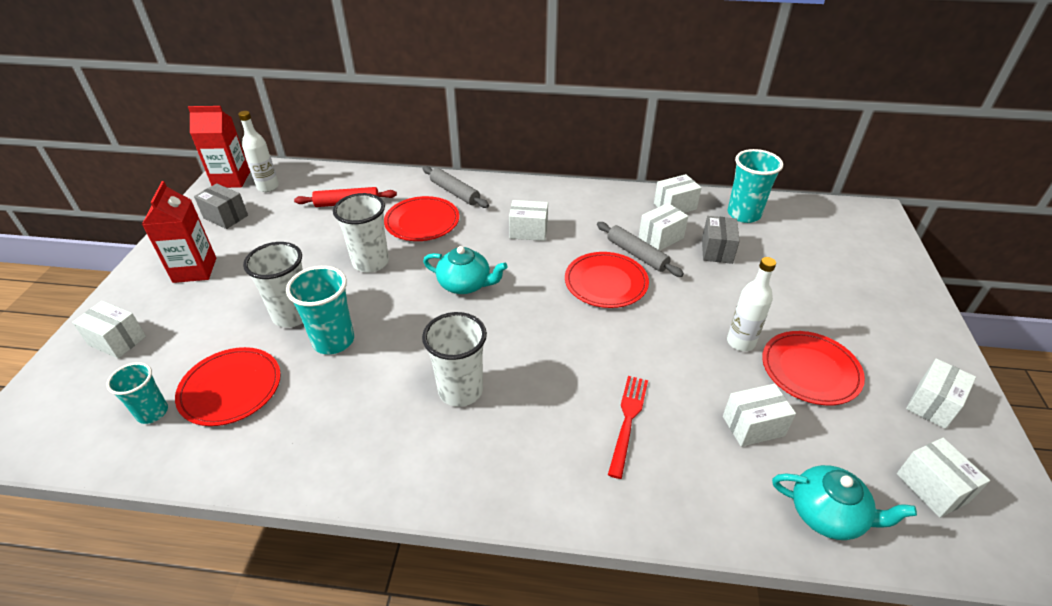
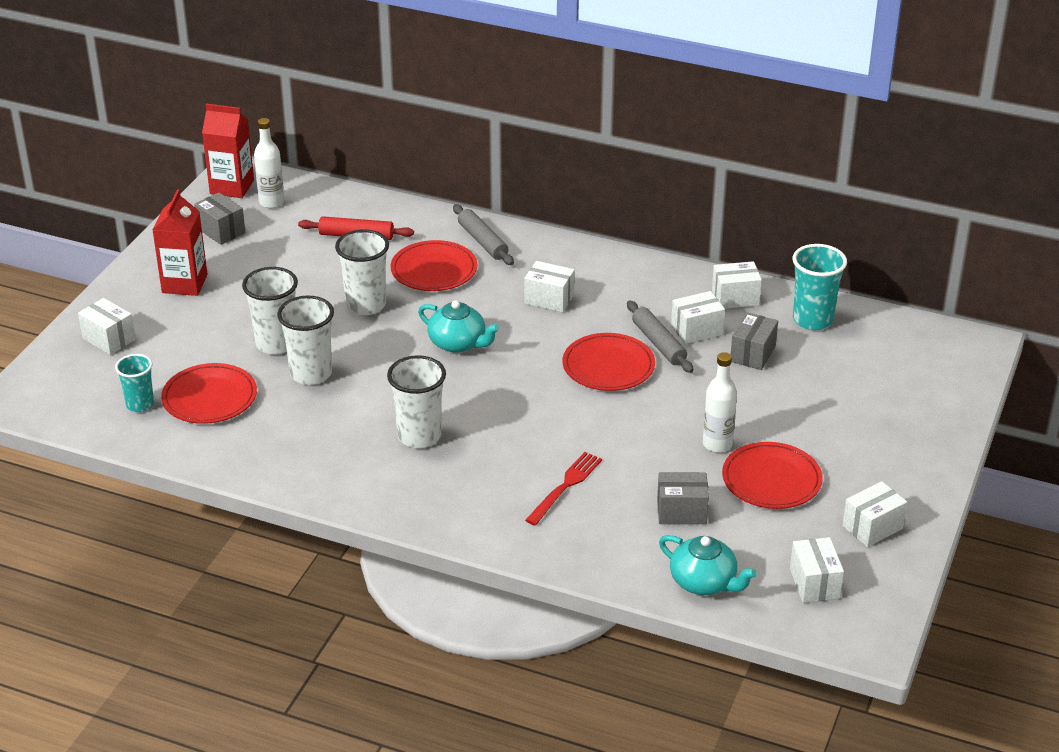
camera: 15 degrees right, 5 degrees down
(333, 341) = (311, 374): turquoise cup -> white cup
(753, 426) = (681, 511): white box -> grey box

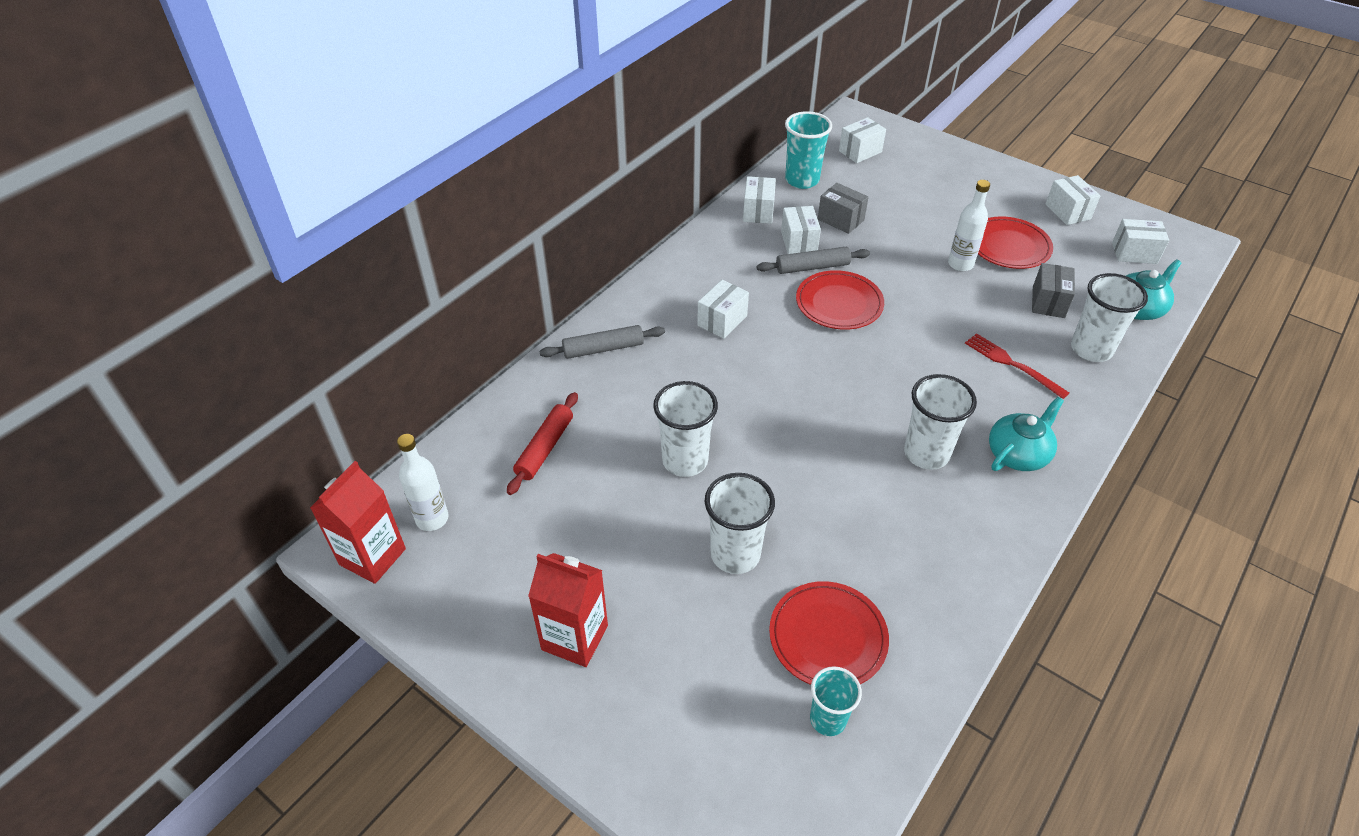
camera: 75 degrees left, 10 degrees up
(109, 339) = (672, 745): white box -> white box (860, 152)
(221, 231) = (470, 581): grey box -> none
(311, 374) = (801, 529): white cup -> white cup (1091, 349)
(434, 270) = (640, 394): red plate -> none
(458, 343) = (776, 398): turquoise teapot -> turquoise teapot (1018, 454)

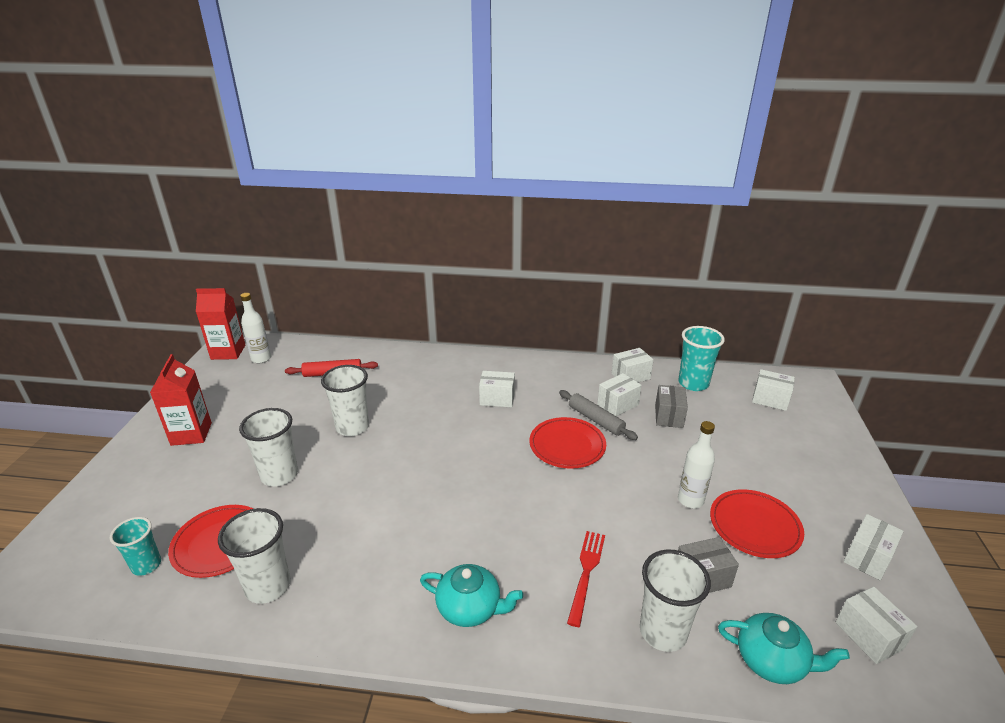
camera: 60 degrees right, 15 degrees down
(603, 348) = (431, 364): grey rolling pin -> none
(926, 453) = (432, 545): white cup -> white cup (268, 586)

